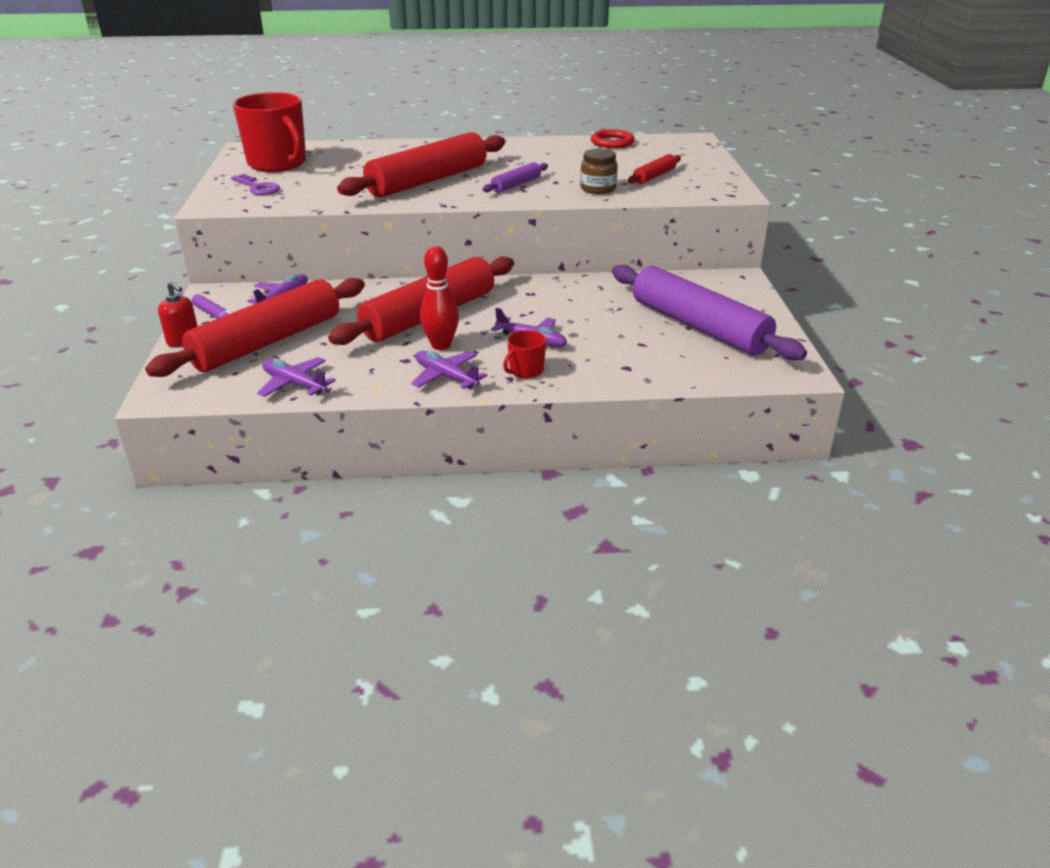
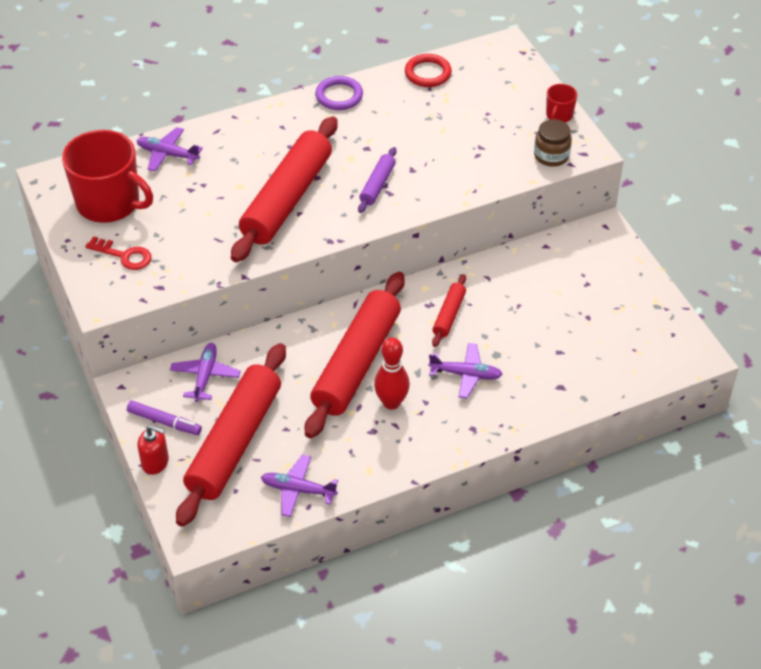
camera: 20 degrees left, 15 degrees up
(258, 187) = (124, 255): purple key -> red key
(446, 377) = (419, 442): purple plane -> purple plane (167, 154)
(524, 143) = (339, 96): none -> purple ring
(525, 371) = (481, 416): red mug -> red mug (559, 115)
(598, 189) = (458, 173): brown jar -> brown jar (551, 156)
(654, 176) = (499, 135): red rolling pin -> red rolling pin (449, 315)
(698, 327) = (596, 314): purple rolling pin -> none

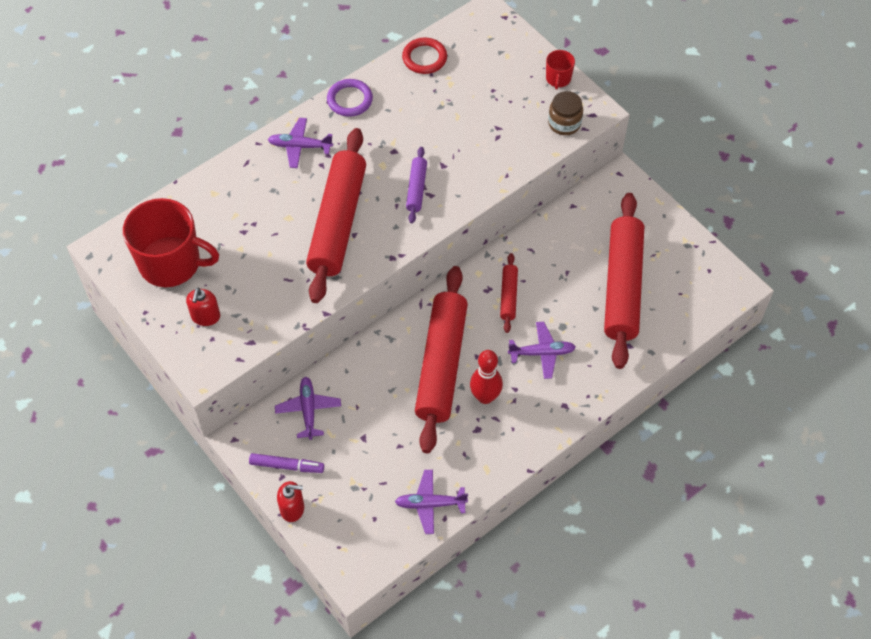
camera: 15 degrees left, 10 degrees up
(124, 255) = (205, 316): red key -> red soap dispenser
(167, 154) = (208, 198): purple plane -> purple plane (300, 146)
(234, 442) = (357, 470): red rolling pin -> red rolling pin (622, 286)

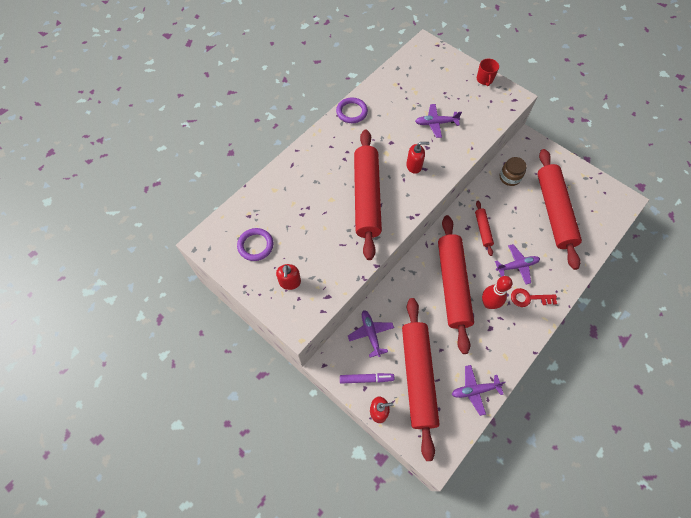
camera: 10 degrees left, 5 degrees up
(171, 263) = (255, 245): red mug -> purple ring
(300, 146) = (326, 148): purple plane -> purple plane (435, 123)
(357, 474) = (418, 377): none -> red rolling pin
(416, 189) = (414, 166): purple rolling pin -> red soap dispenser
(424, 58) = (393, 78): red ring -> none
(545, 399) = (529, 298): none -> red key
(564, 123) = (498, 108): brown jar -> brown jar (509, 177)

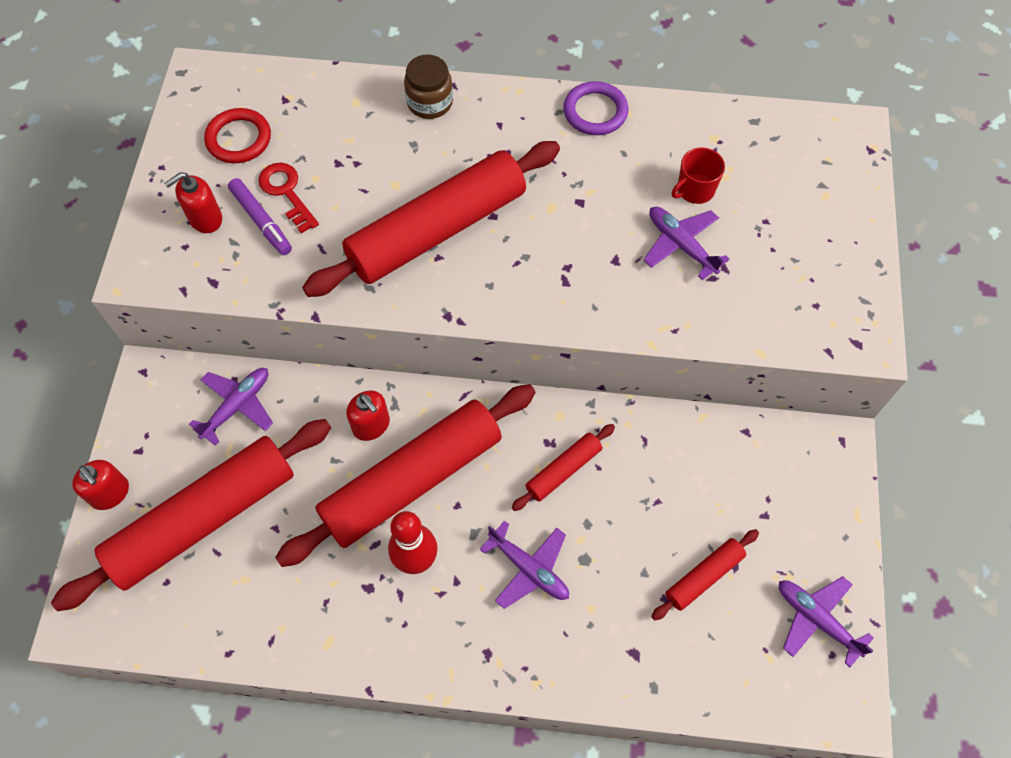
camera: 55 degrees right, 0 degrees up
(255, 245) = (239, 139): purple ring -> red ring
(366, 379) = (155, 443): purple marker -> purple marker (261, 220)
(414, 166) = (558, 262): red soap dispenser -> red soap dispenser (371, 425)
(474, 390) = (232, 622): purple plane -> purple plane (816, 619)
(484, 79) = (859, 268): red mug -> red mug (695, 190)
(509, 177) = (718, 457): brown jar -> brown jar (430, 102)
(529, 298) = (474, 624): red key -> red key (286, 192)
(554, 211) = (703, 576): red rolling pin -> red rolling pin, size x0.45

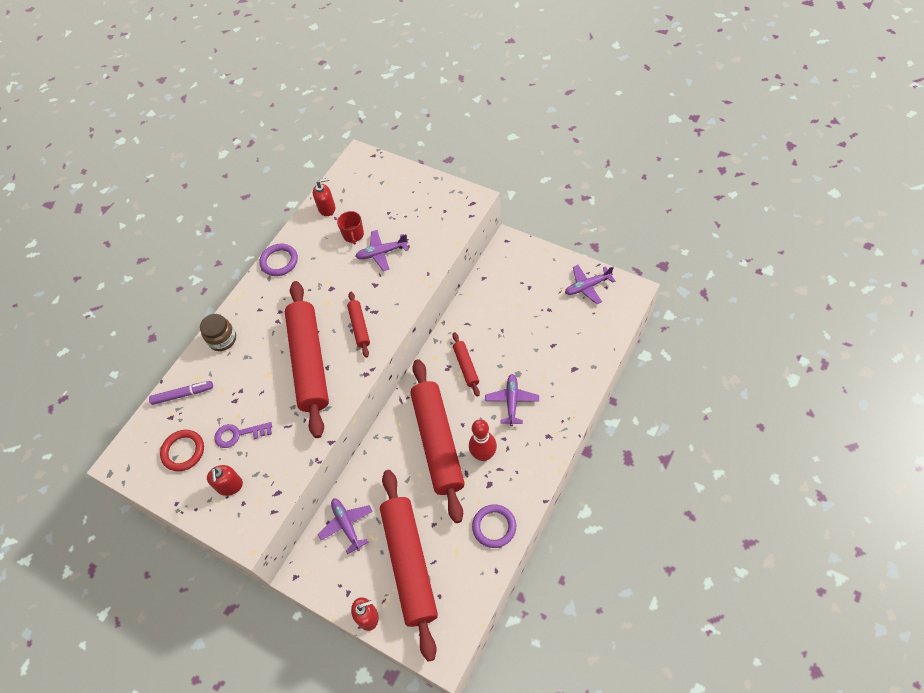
camera: 60 degrees left, 5 degrees down
(261, 220) = (250, 454): purple marker -> purple marker (182, 394)
(286, 192) = (238, 434): red key -> purple key
(299, 623) = (494, 527): none -> purple ring
(371, 425) = (395, 454): red soap dispenser -> red soap dispenser (327, 208)
(529, 569) = (512, 401): purple plane -> purple plane turned 60 degrees counterclockwise
(703, 576) = (548, 324): red rolling pin -> red rolling pin (359, 327)

